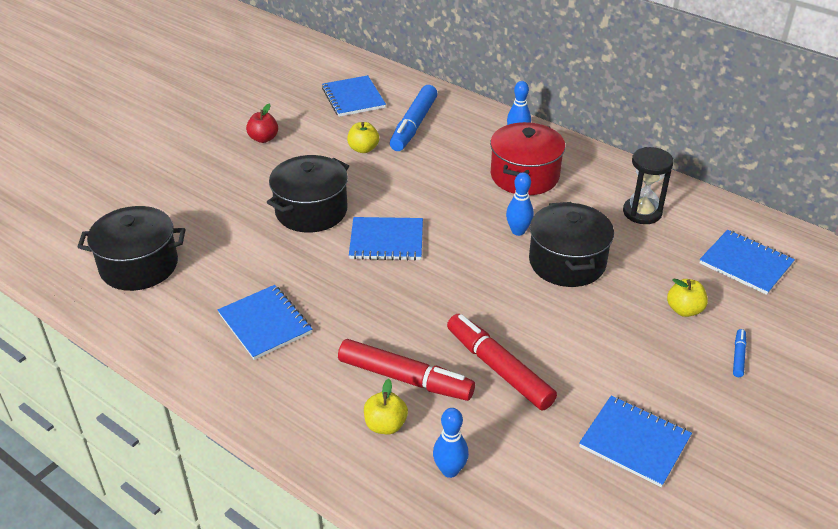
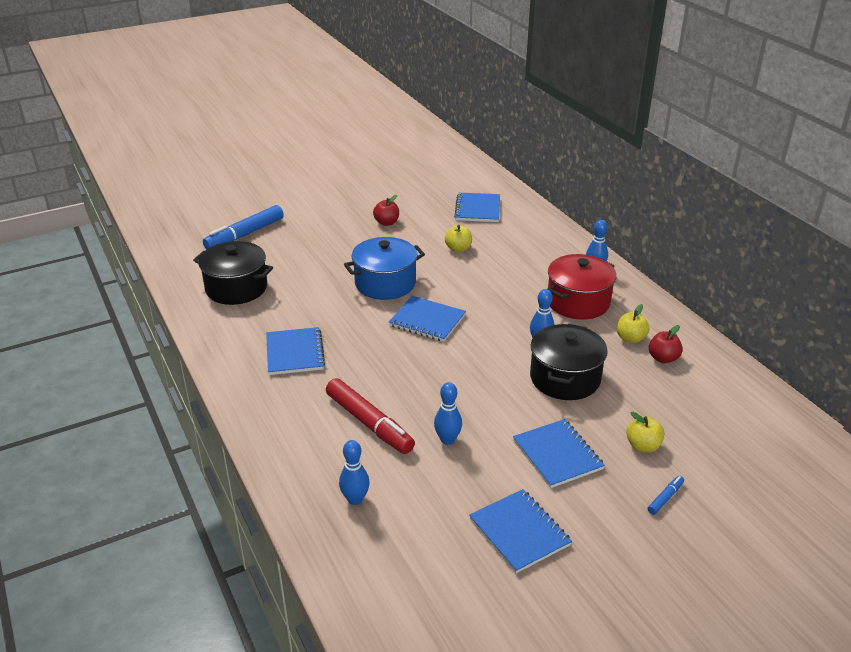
camera: 25 degrees right, 5 degrees down
(311, 211) = (385, 283): black pot -> blue pot
(385, 425) = (330, 451): yellow apple -> yellow apple (630, 338)
(413, 125) = (512, 241): blue marker -> blue marker (245, 235)
(499, 368) = (447, 440): red marker -> blue bowling pin
(642, 212) = (663, 358): black hourglass -> red apple
(745, 264) = (731, 427): blue notebook -> blue notebook (557, 455)

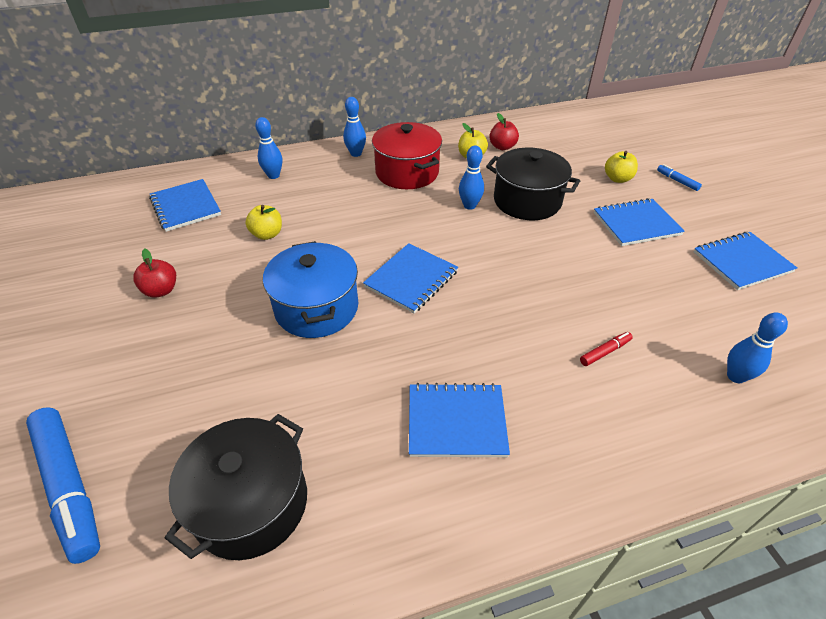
camera: 80 degrees left, 10 degrees up
(369, 423) = (605, 352): red marker -> red marker, size x0.44
(447, 440) = (625, 290): blue bowling pin -> blue bowling pin (273, 175)
(477, 209) = (185, 207): blue notebook -> blue notebook turned 45 degrees clockwise

